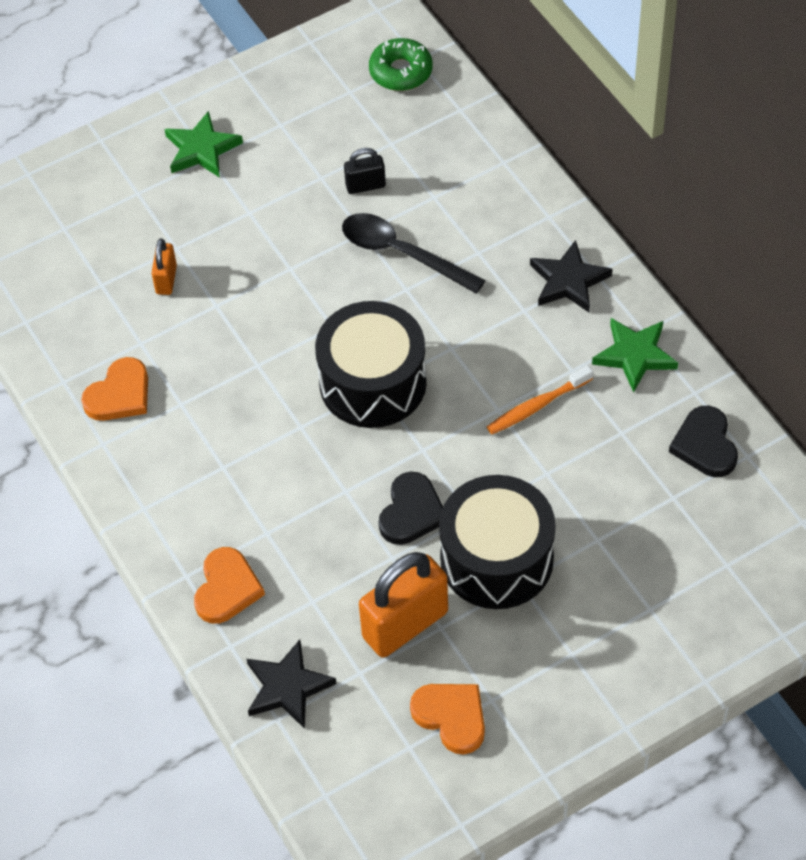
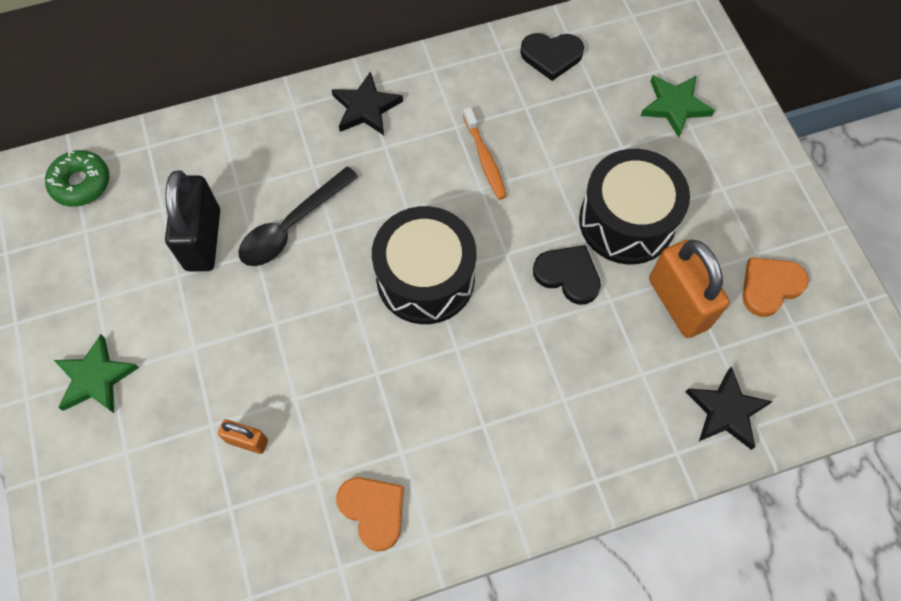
camera: 80 degrees left, 10 degrees up
(227, 588) = (617, 445): orange heart -> none
(365, 186) = (203, 240): black padlock -> black padlock, size x1.98
(635, 355) = (455, 80): green star -> green star (675, 106)

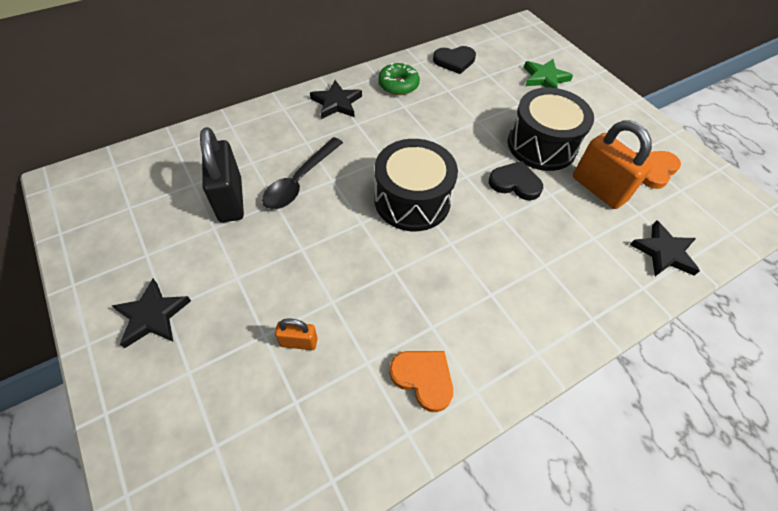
camera: 15 degrees left, 10 degrees down
(81, 183) = (122, 176): green donut -> green donut (398, 85)
(96, 378) = (152, 316): green star -> black star
(485, 159) = (430, 122): orange toothbrush -> none

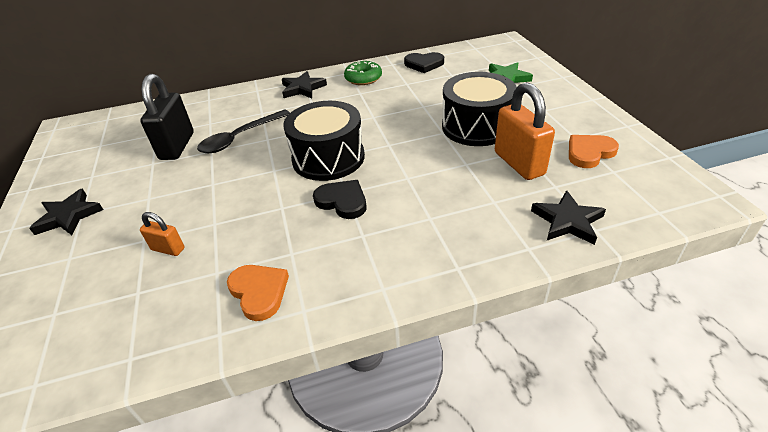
camera: 20 degrees right, 15 degrees down
(515, 183) = (434, 153): black heart -> black heart (342, 201)

